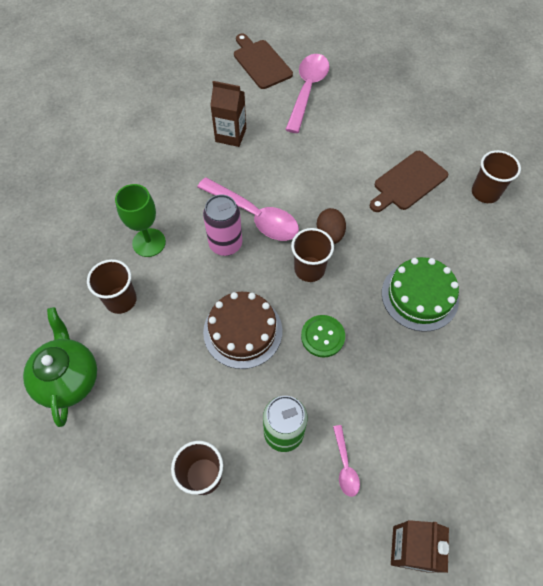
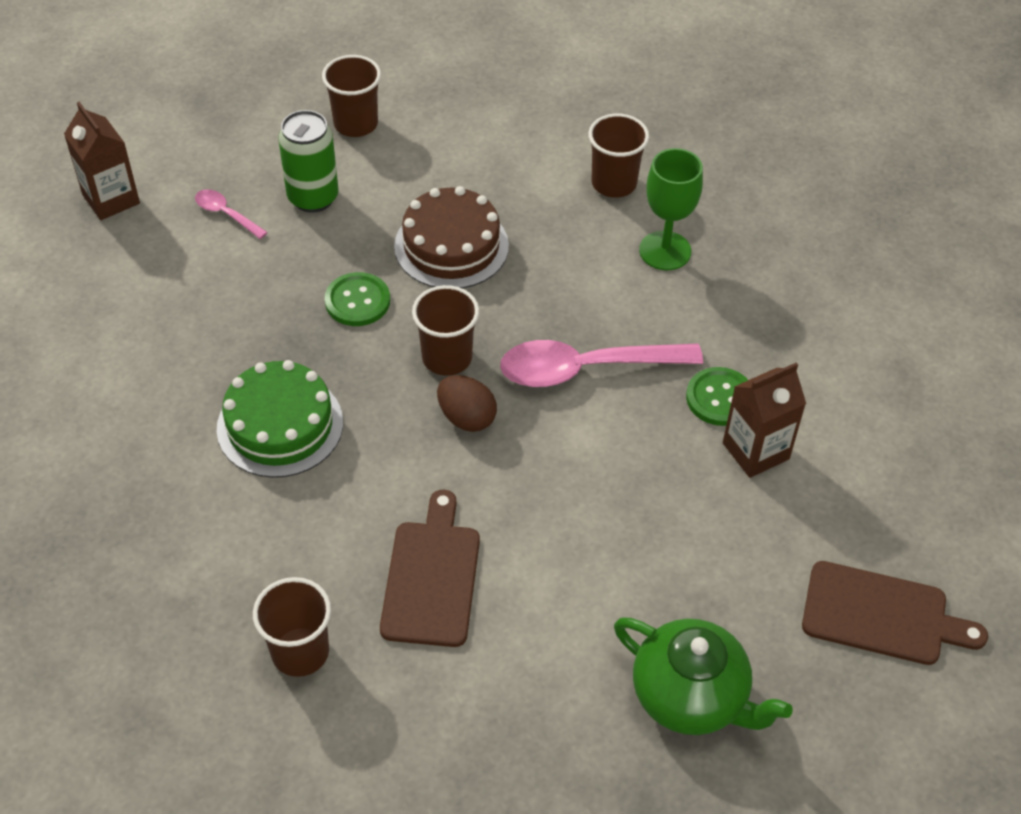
camera: 135 degrees right, 10 degrees down
(69, 378) = (569, 100): green teapot -> green teapot (690, 697)
(217, 163) = (720, 398): none -> green button
(225, 244) = (578, 312): pink can -> none
(307, 90) = (747, 622): pink spoon -> none

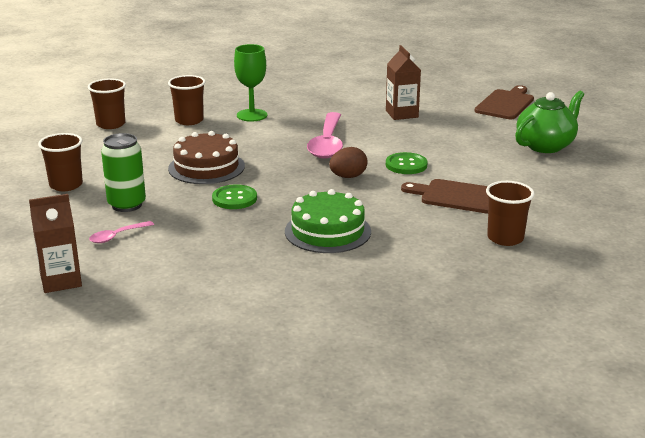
camera: 75 degrees left, 25 degrees down
(447, 358) = (298, 177): brown cup -> brown cup (111, 124)
(720, 398) = (364, 117): green button -> green button (406, 165)

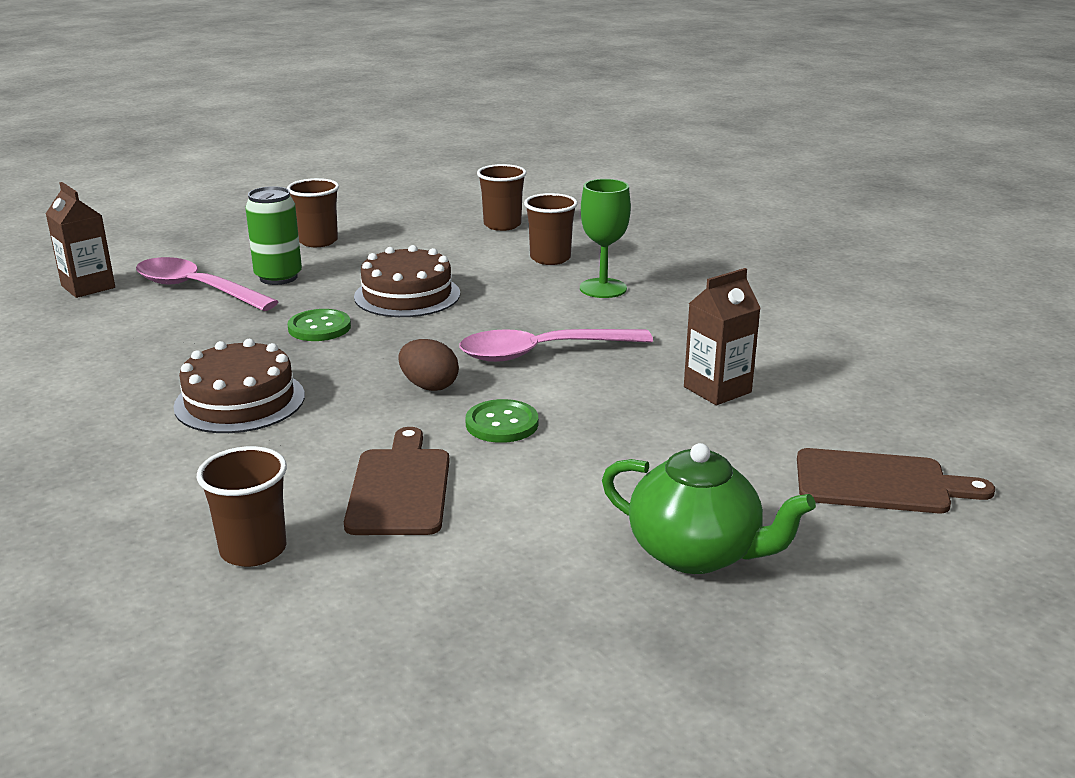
camera: 70 degrees right, 0 degrees up
(117, 236) = (196, 289): pink spoon -> pink spoon, size x2.10
(327, 231) = (240, 401): green cake -> brown cake

